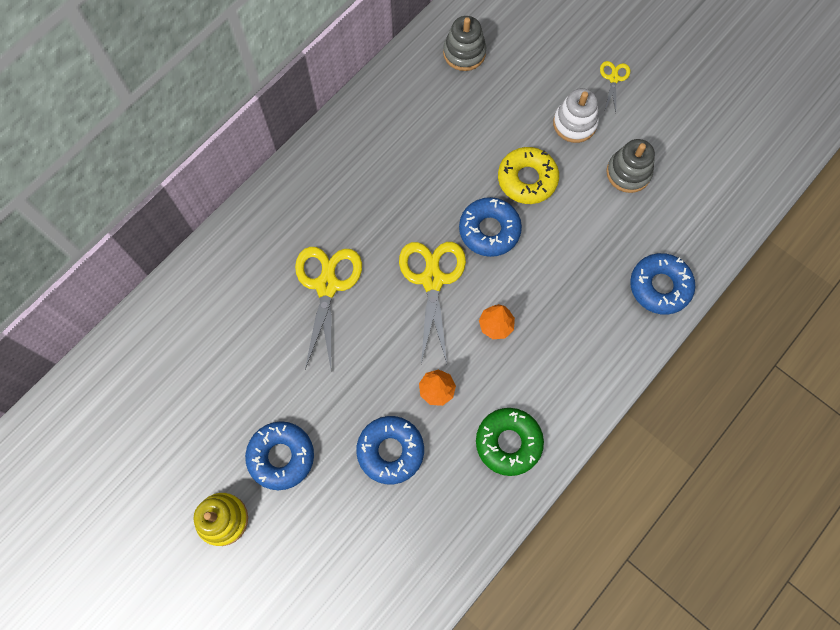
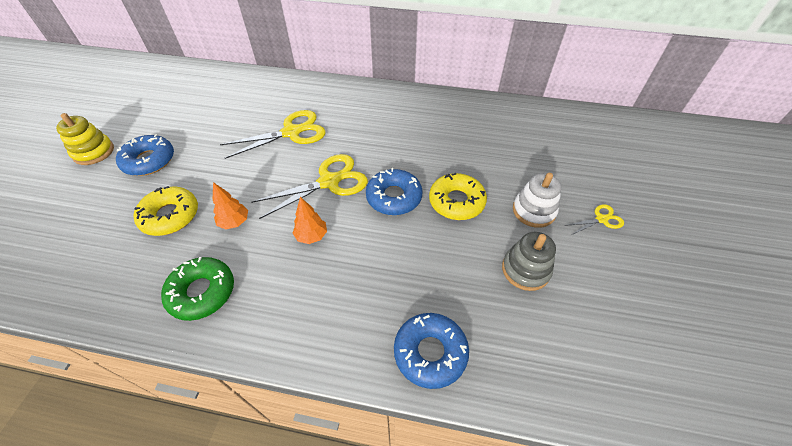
camera: 60 degrees right, 20 degrees down
(390, 451) = (170, 216): blue donut -> yellow donut
(464, 53) = (524, 126): grey stacking toy -> none

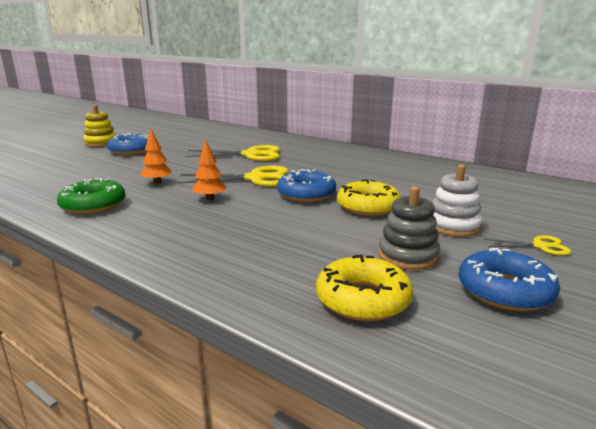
camera: 25 degrees right, 30 degrees down
(170, 216) = (115, 172): yellow donut -> yellow donut (363, 299)
(430, 352) = (247, 277): blue donut -> blue donut (505, 291)

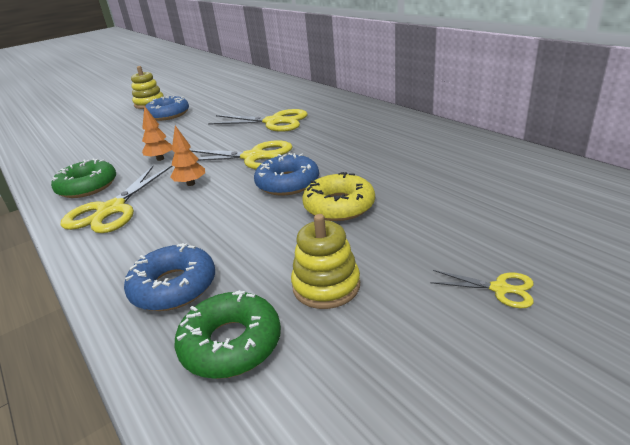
camera: 20 degrees right, 10 degrees up
(141, 221) = (111, 210): none -> yellow scissors
(363, 299) = (231, 343): yellow donut -> green donut
(408, 256) = (326, 286): grey stacking toy -> yellow stacking toy
(453, 226) = (414, 244): white stacking toy -> none
(505, 291) = (396, 356): blue donut -> blue donut (174, 287)

